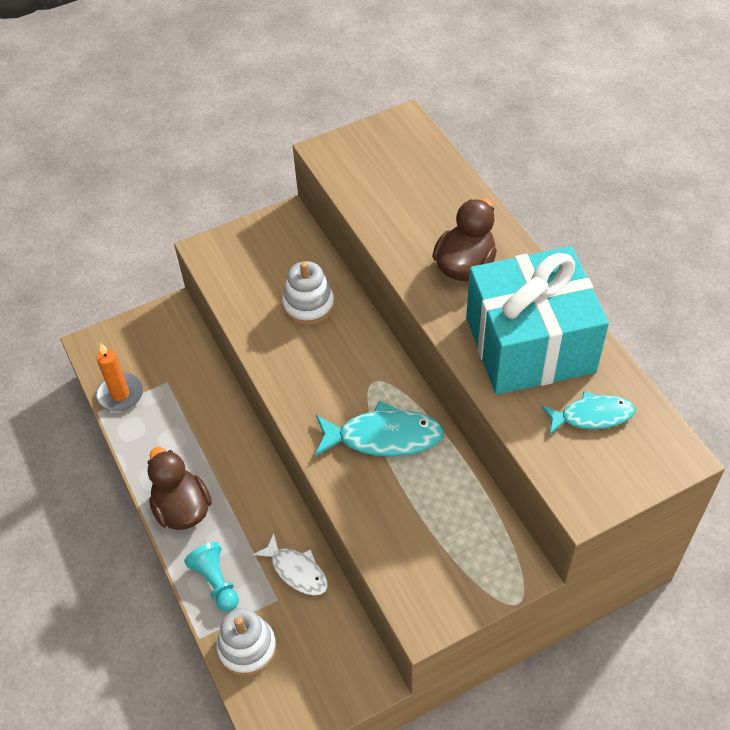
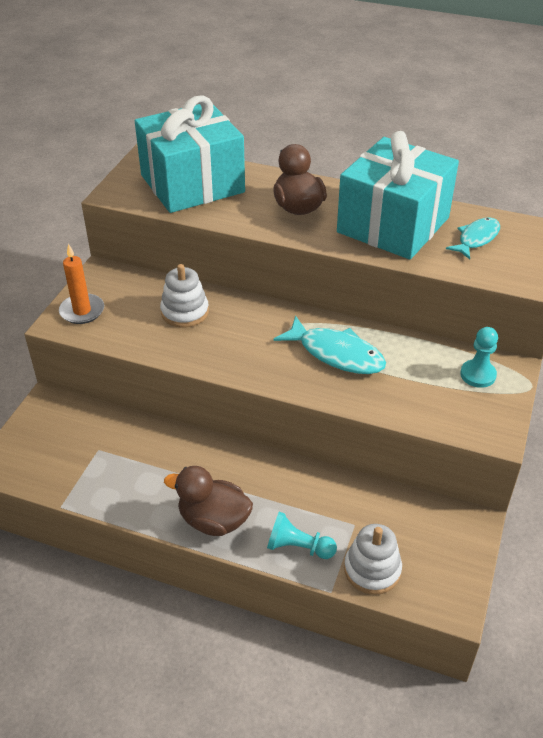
camera: 45 degrees left, 10 degrees down
(120, 394) = (67, 482): orange candle -> orange candle (82, 311)
(296, 570) = (345, 497): white fish -> none
(383, 437) = (336, 354): turquoise fish -> turquoise fish turned 75 degrees clockwise
(403, 179) = (192, 184): none -> turquoise gift
(481, 552) = (478, 375): none -> turquoise pawn

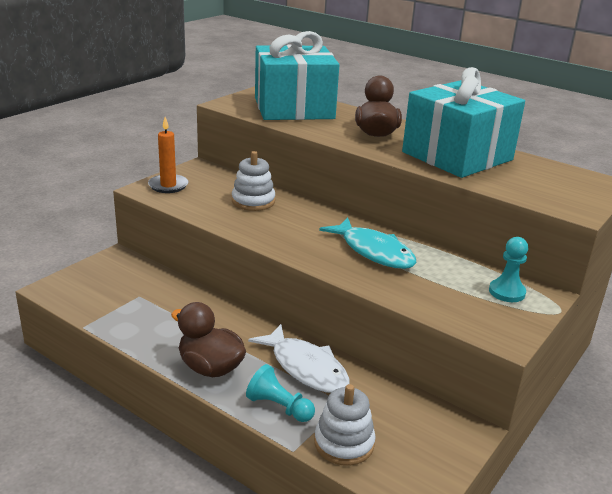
camera: 15 degrees right, 15 degrees down
(303, 493) = (305, 367): none -> white fish
(476, 239) = (533, 176): turquoise fish -> none

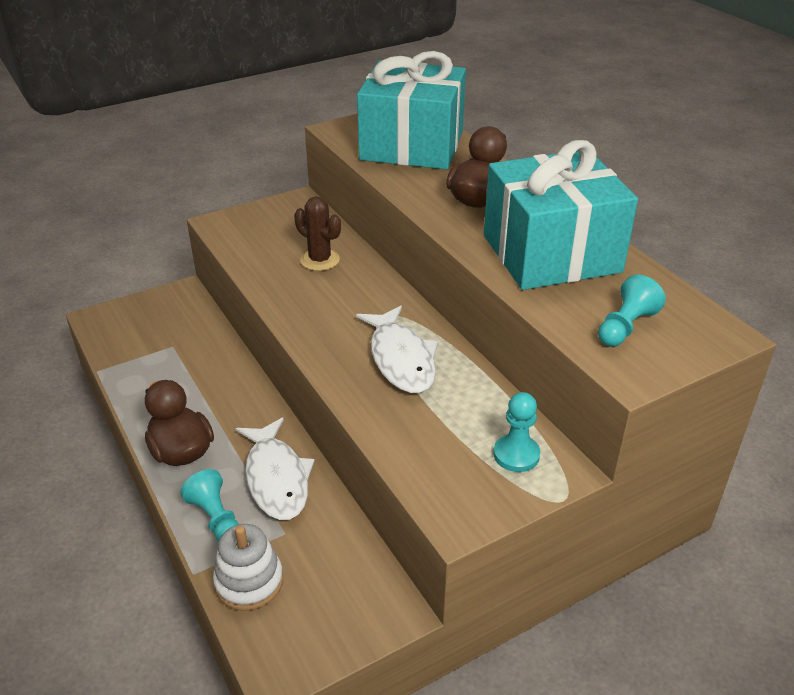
camera: 25 degrees right, 10 degrees up
(168, 185) = (245, 222): orange candle -> none
(253, 201) = (320, 260): white stacking toy -> brown cactus
(374, 251) = (401, 359): turquoise fish -> white fish
(546, 187) = (625, 327): none -> turquoise pawn

